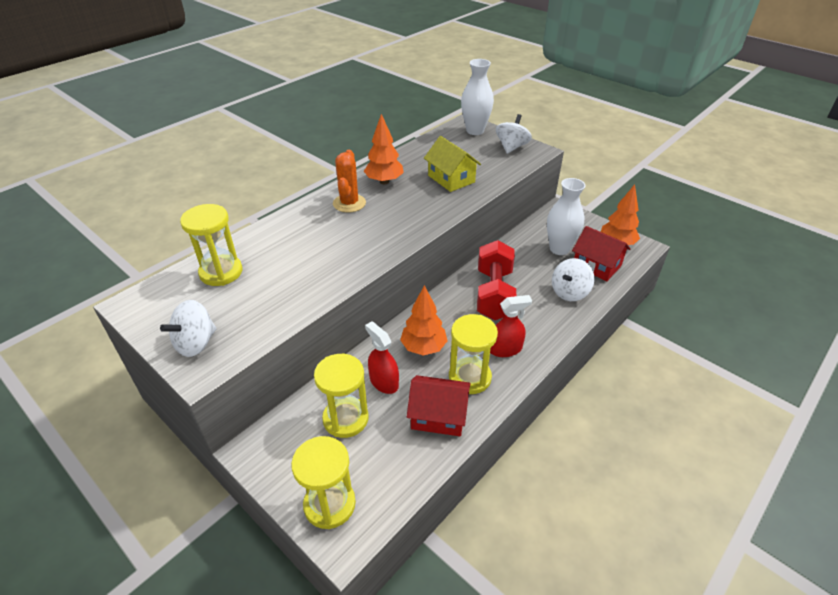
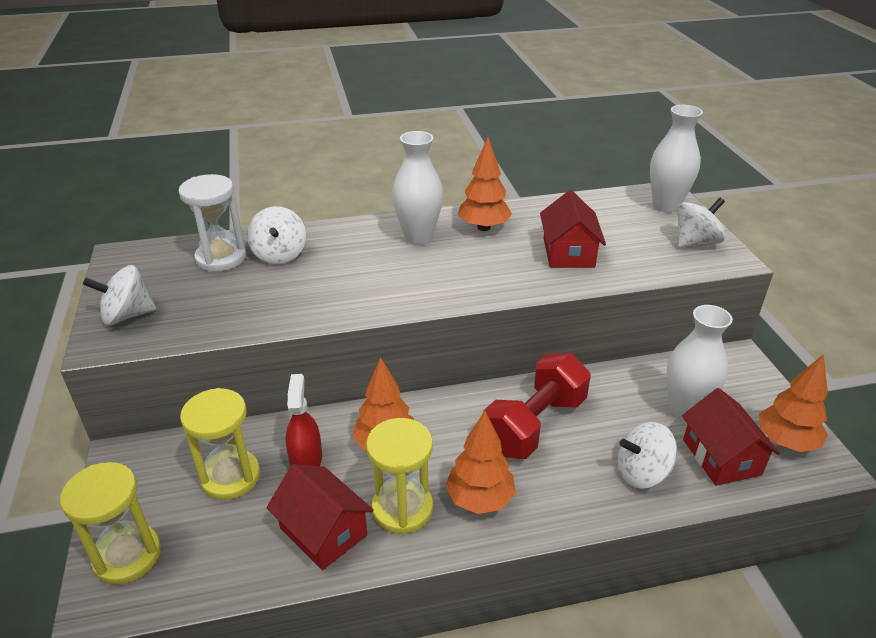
camera: 35 degrees right, 5 degrees down
(221, 272) = (221, 258): yellow hourglass -> white hourglass
(264, 252) = (279, 255): none -> white spinning top
(349, 203) = (418, 237): orange cactus -> white vase
(451, 179) = (568, 252): yellow house -> red house
(505, 349) = (479, 499): red spray bottle -> orange tree

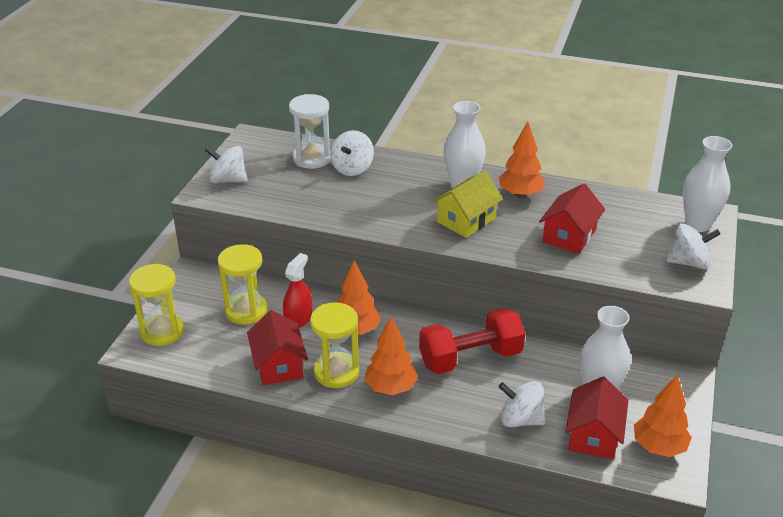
camera: 30 degrees right, 0 degrees up
(454, 270) = (466, 220): none -> yellow house

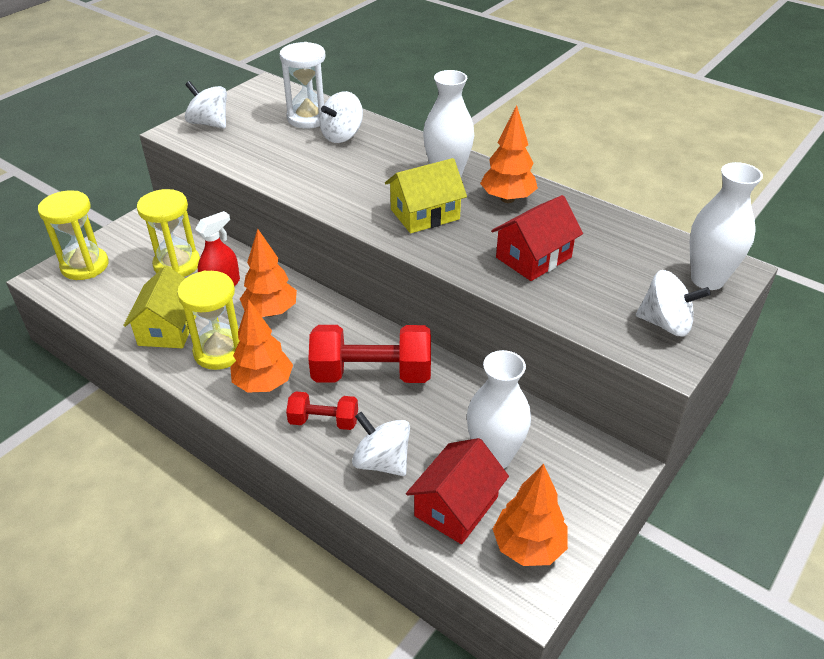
camera: 20 degrees right, 5 degrees up
(279, 365) = (168, 328): red house -> yellow house
(457, 403) = (324, 421): none -> red dumbbell

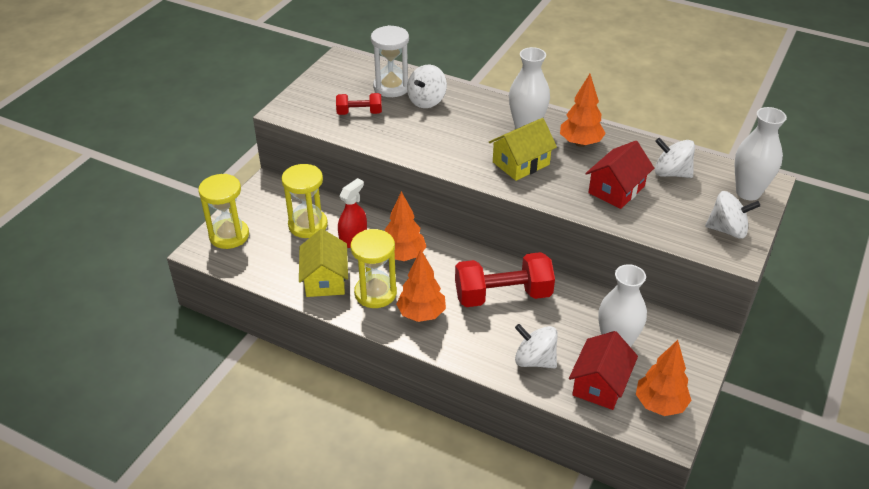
camera: 10 degrees left, 0 degrees up
(209, 123) = (309, 100): white spinning top -> white spinning top (671, 173)
(324, 421) = (479, 336): red dumbbell -> red dumbbell (359, 113)

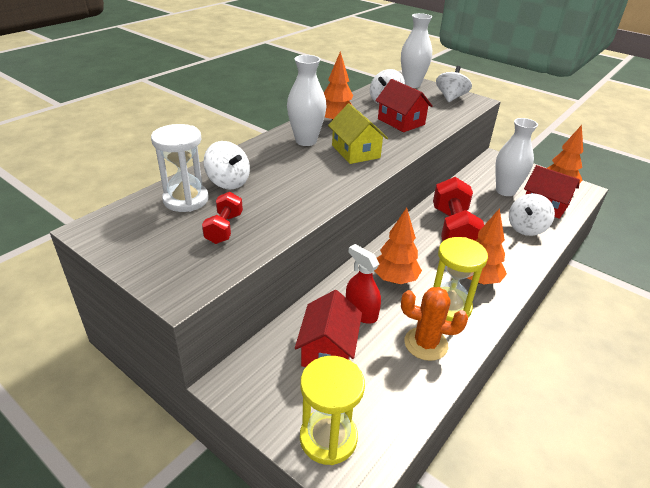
camera: 80 degrees left, 5 degrees down
(308, 225) = (328, 349): yellow hourglass -> red house
(325, 279) = (426, 344): yellow house -> orange cactus

